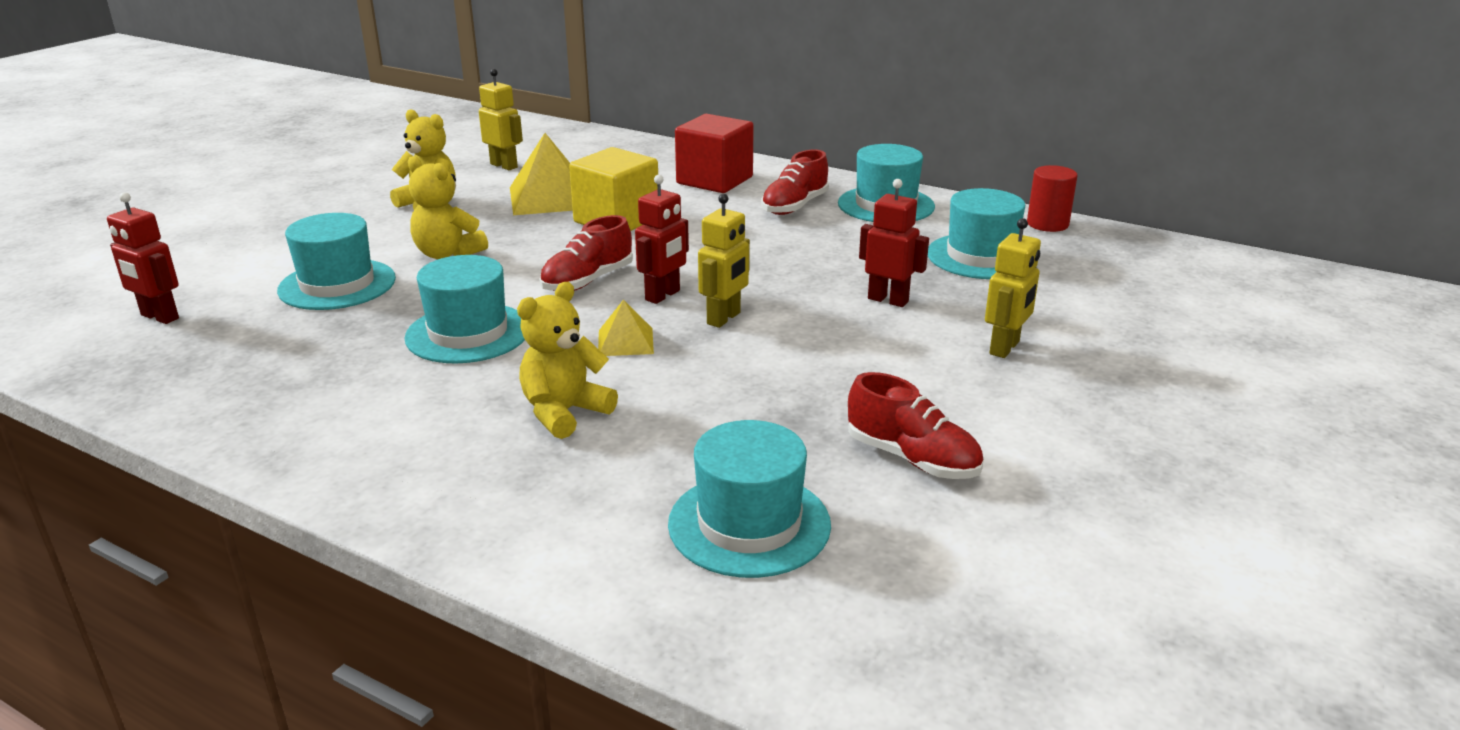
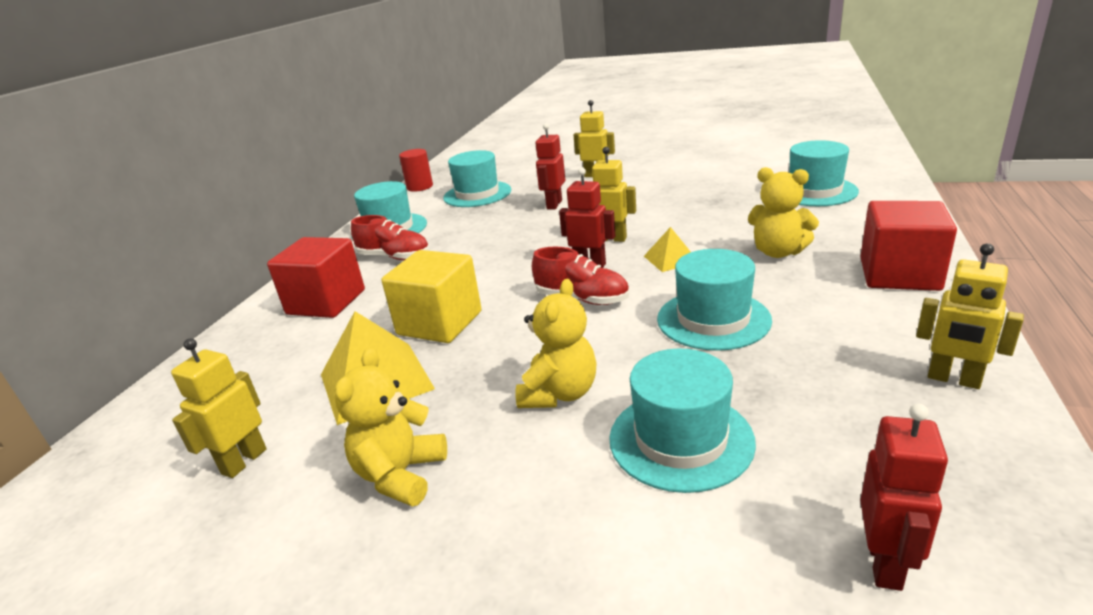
camera: 100 degrees left, 0 degrees up
(230, 412) = (953, 379): none -> yellow robot
(412, 471) = (899, 274): none -> red cube
(912, 459) = (722, 176): red shoe -> none

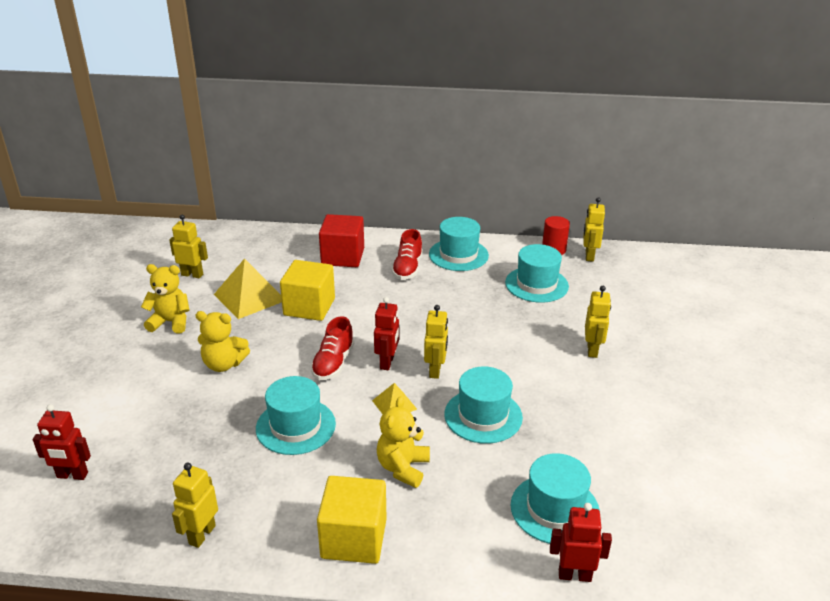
camera: 75 degrees right, 5 degrees up
(443, 174) = (589, 256): none -> yellow robot
(554, 204) = (512, 331): red robot -> red robot (574, 575)
(680, 439) = (173, 411): turquoise hat -> turquoise hat (483, 416)
(899, 274) = (354, 538): red cube -> yellow cube

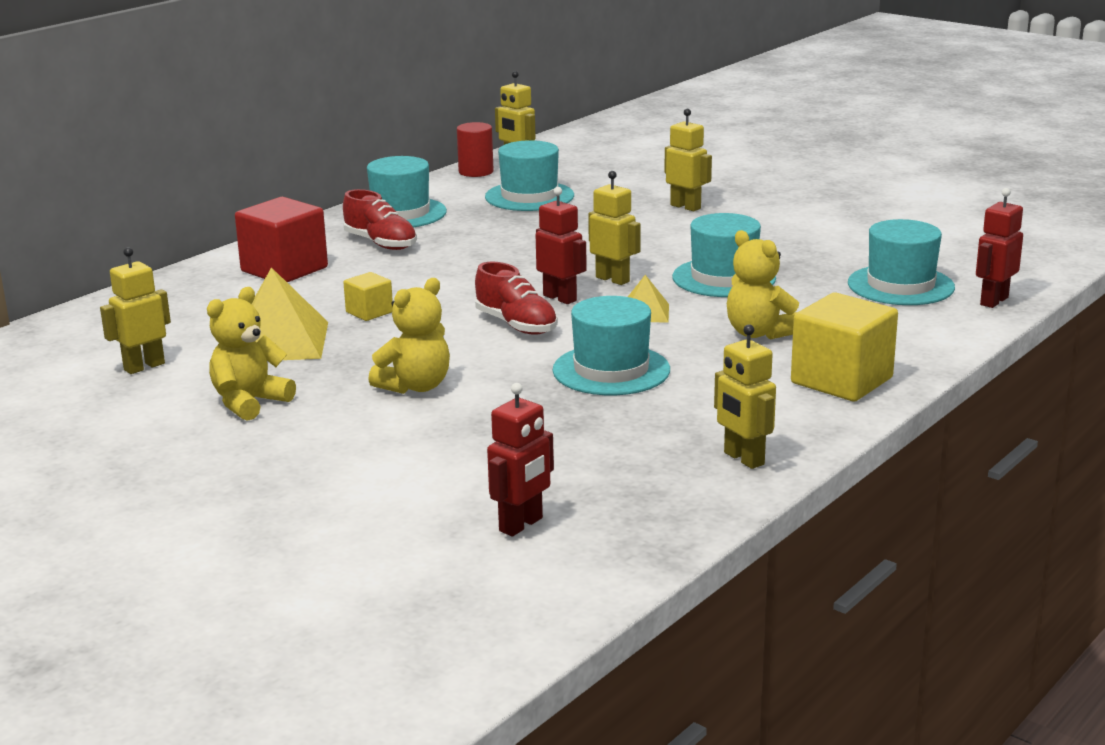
camera: 55 degrees left, 10 degrees down
(309, 307) = (369, 312): yellow cube -> yellow cube, size x0.51

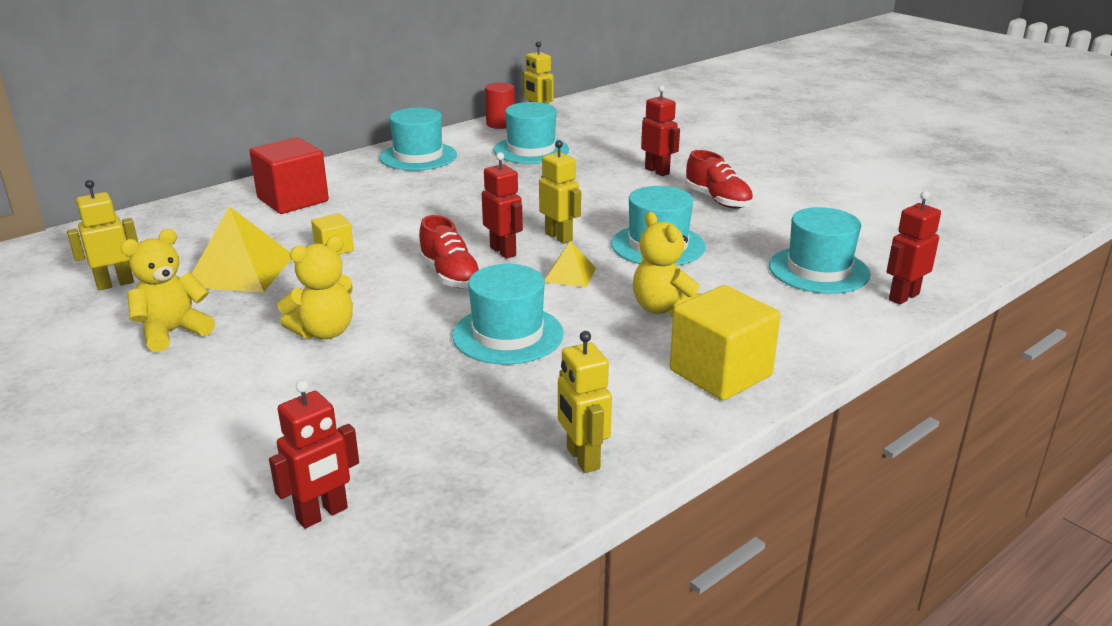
camera: 10 degrees right, 5 degrees up
(380, 243) = (385, 183): red shoe -> red shoe (717, 200)
(685, 207) = (657, 171): yellow robot -> red robot

